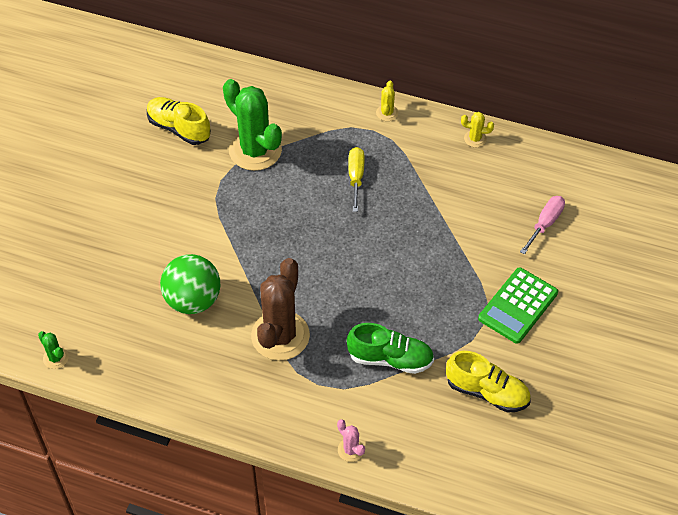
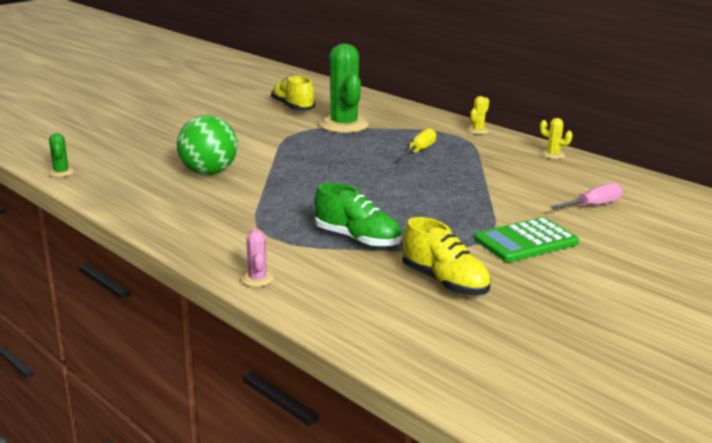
camera: 25 degrees right, 30 degrees down
(280, 336) = (263, 204): brown cactus -> none

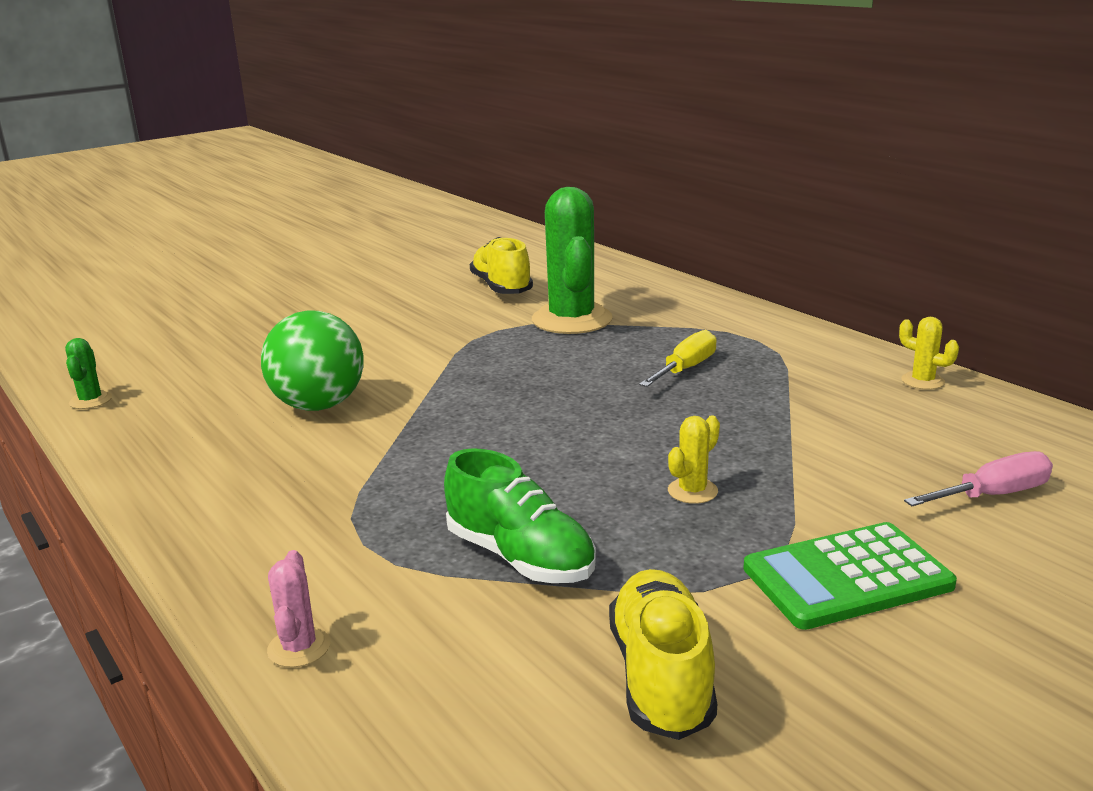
camera: 10 degrees right, 0 degrees up
(444, 282) = (661, 676): yellow shoe -> yellow shoe turned 150 degrees counterclockwise
(478, 131) = (794, 332): yellow cactus -> yellow cactus (692, 491)

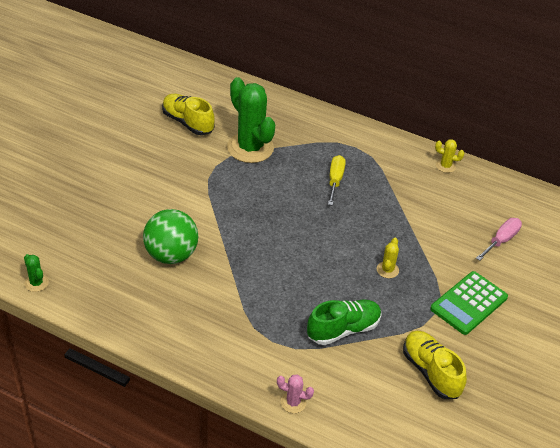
camera: 30 degrees left, 20 degrees up
(299, 647) = (293, 402): pink cactus -> pink cactus turned 45 degrees counterclockwise
(520, 557) = (343, 330): green shoe -> green shoe turned 45 degrees counterclockwise

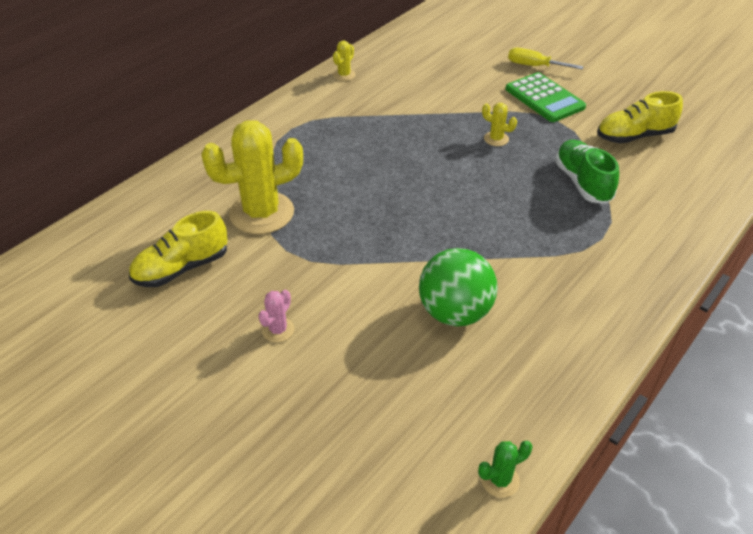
camera: 75 degrees left, 0 degrees up
(250, 148) = (261, 213): green cactus -> yellow cactus
(293, 402) = (688, 234): pink cactus -> pink cactus (278, 330)
(335, 180) = (346, 152): yellow screwdriver -> yellow screwdriver (534, 66)
(501, 240) = (461, 64): pink screwdriver -> none

